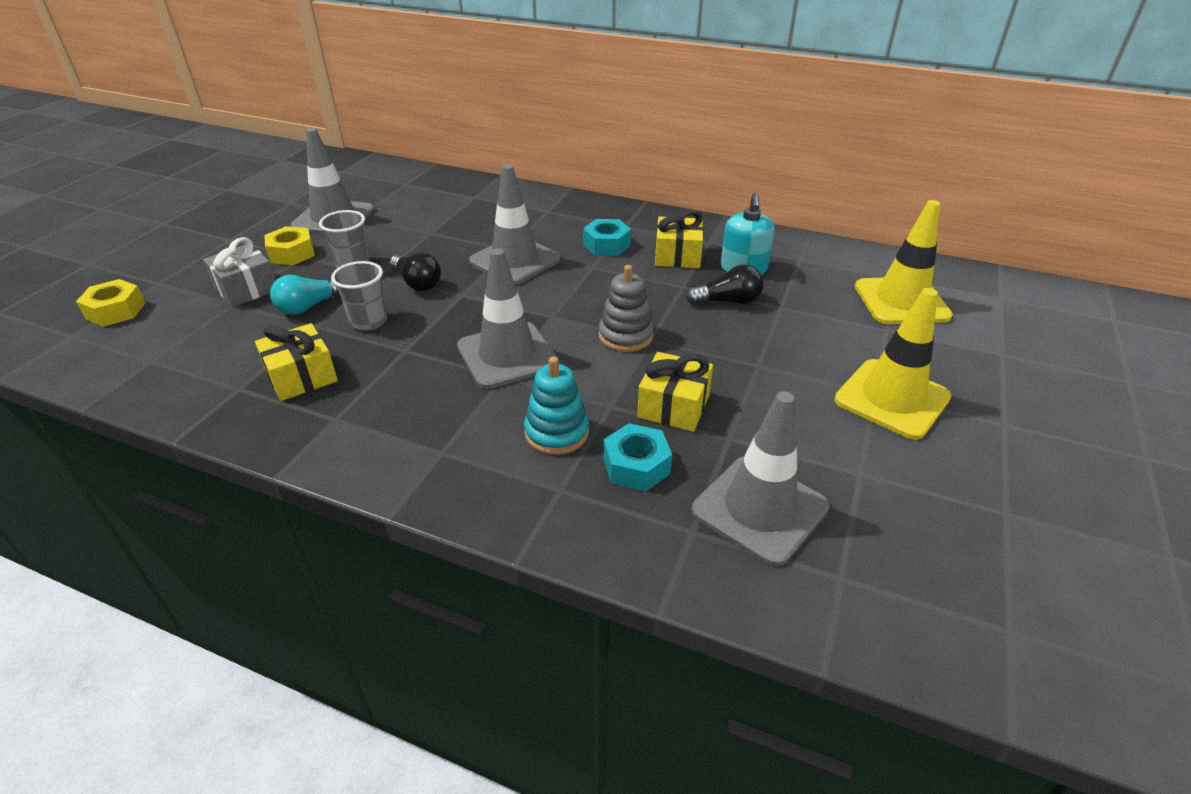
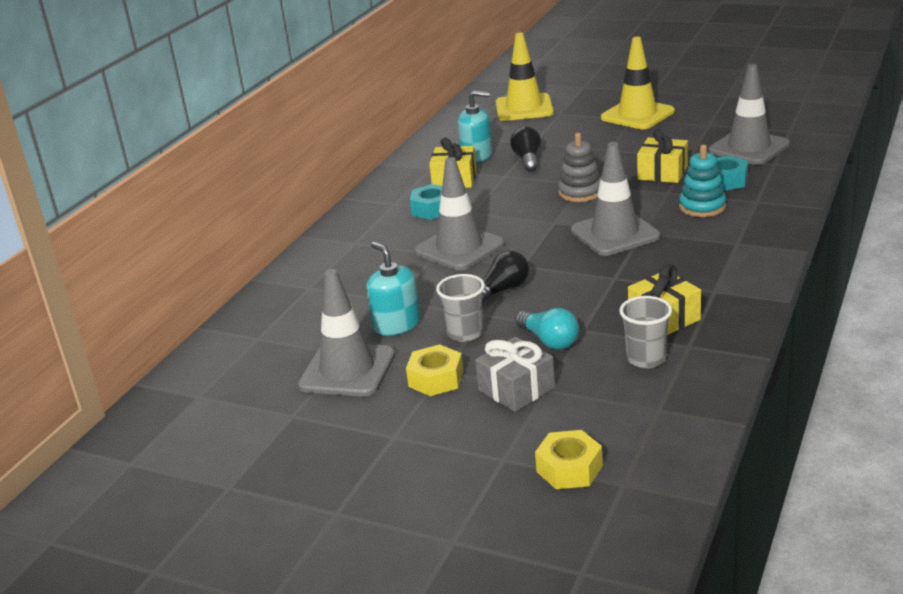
camera: 85 degrees left, 10 degrees down
(368, 321) = (572, 303): grey cup -> grey cup (646, 359)
(389, 235) = (396, 324): none -> turquoise soap dispenser

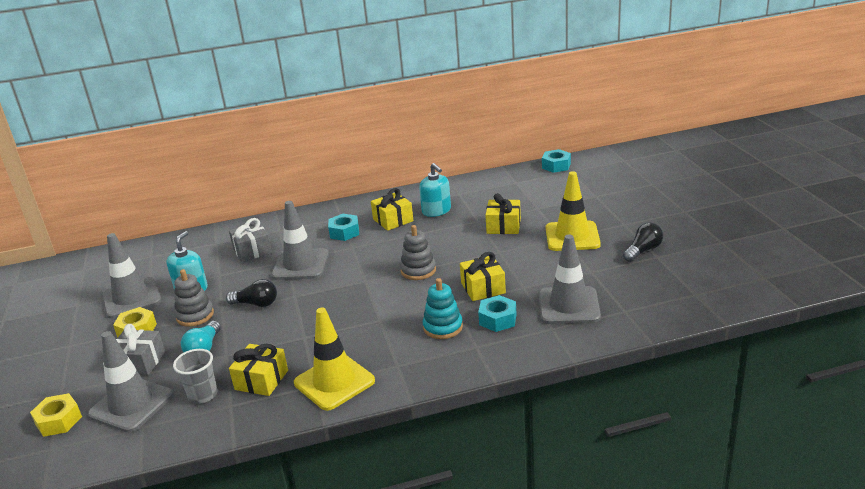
camera: 50 degrees right, 0 degrees up
(373, 269) = (252, 251): none -> grey gift
(465, 333) = (195, 315): grey cup -> grey stacking toy
(495, 84) = (556, 166): none -> turquoise nut
(524, 108) = (530, 192): yellow traffic cone -> yellow traffic cone (334, 382)
(527, 160) = (449, 230): black light bulb -> black light bulb (643, 251)
(566, 135) = (503, 226): none -> yellow gift
(615, 234) = (368, 310): grey traffic cone -> grey traffic cone (131, 405)

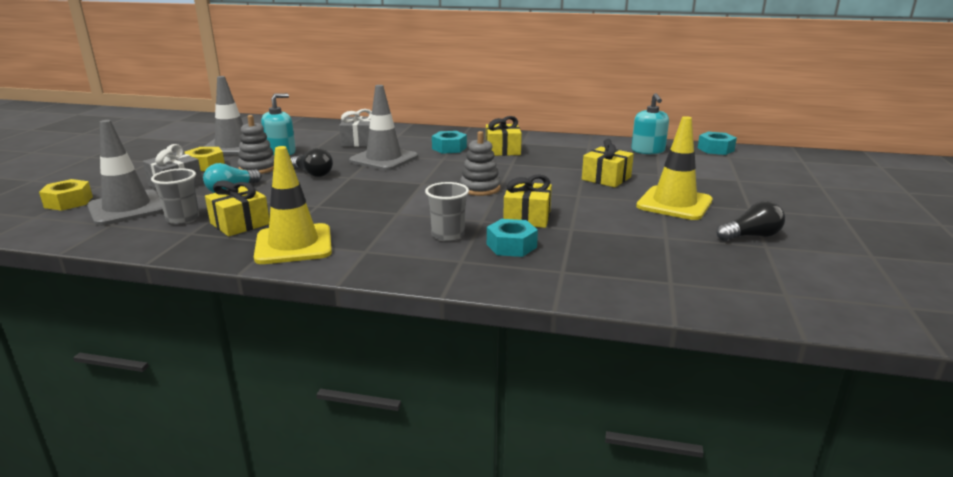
camera: 25 degrees right, 5 degrees down
(436, 211) = (551, 153): turquoise soap dispenser -> turquoise soap dispenser (648, 150)
(443, 327) = (448, 235): turquoise stacking toy -> grey cup
(568, 306) = (605, 258): grey traffic cone -> none

